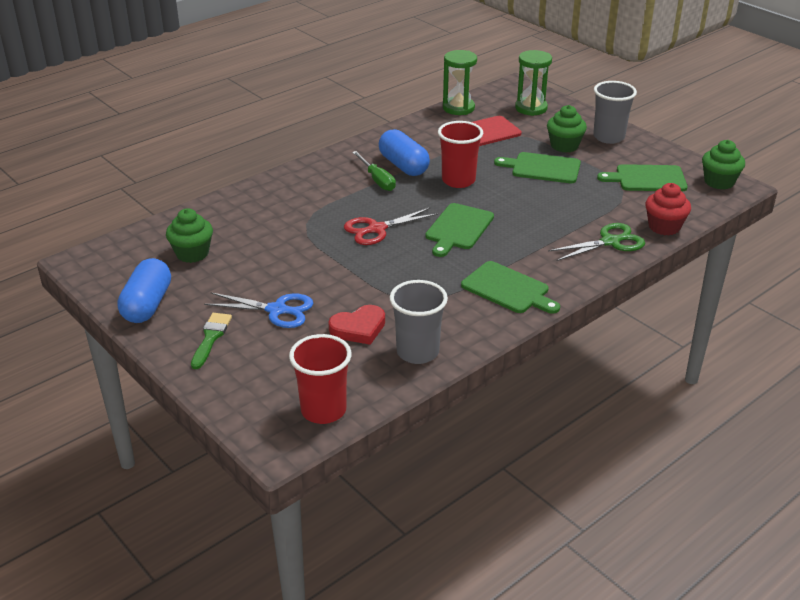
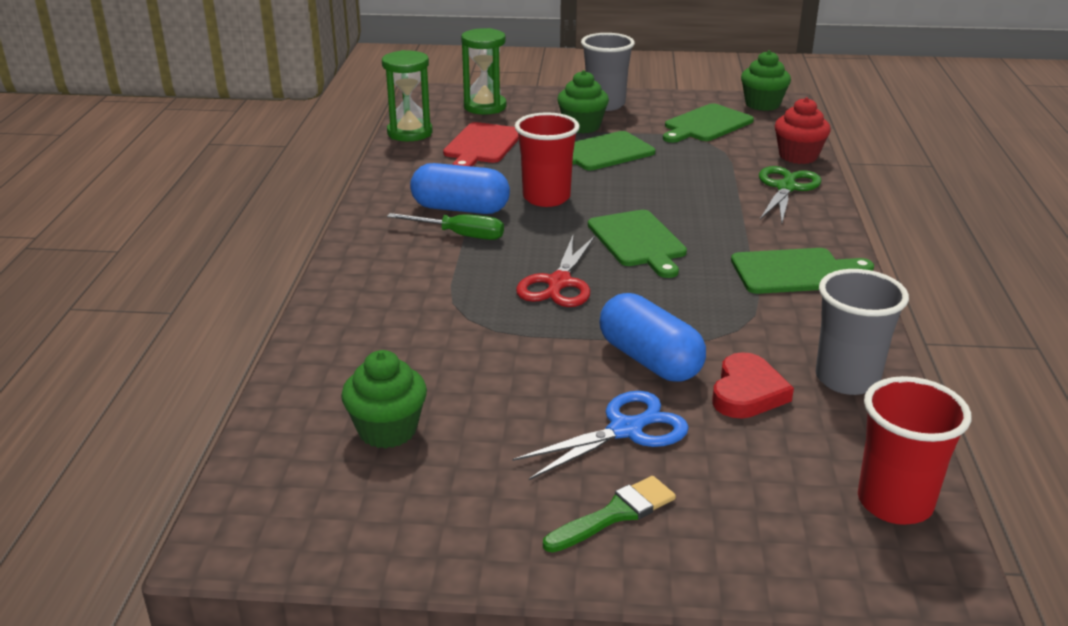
camera: 45 degrees left, 5 degrees down
(147, 305) = (450, 531): blue capsule -> blue capsule (649, 360)
(211, 338) = (615, 514): green brush -> green brush turned 90 degrees clockwise

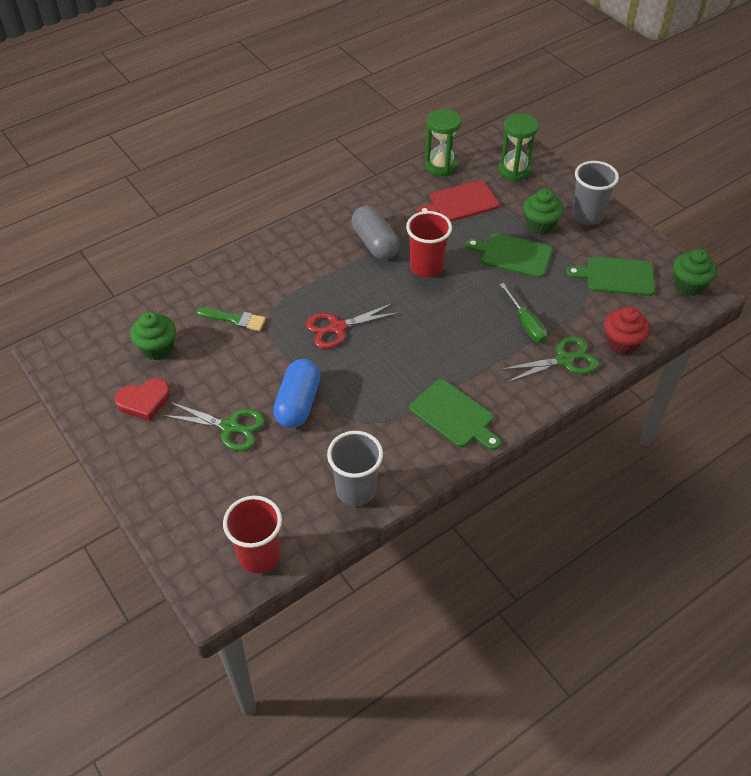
camera: 50 degrees right, 20 degrees up
(460, 209) = (375, 243): blue capsule -> grey capsule
(460, 235) = (346, 261): green screwdriver -> green screwdriver (526, 324)
(615, 514) = (164, 458): green brush -> green brush (235, 319)
(626, 430) = (230, 427): blue scissors -> green scissors
(638, 241) = (417, 332): green cutting board -> none
(747, 392) = (304, 456): red heart -> red heart (144, 401)

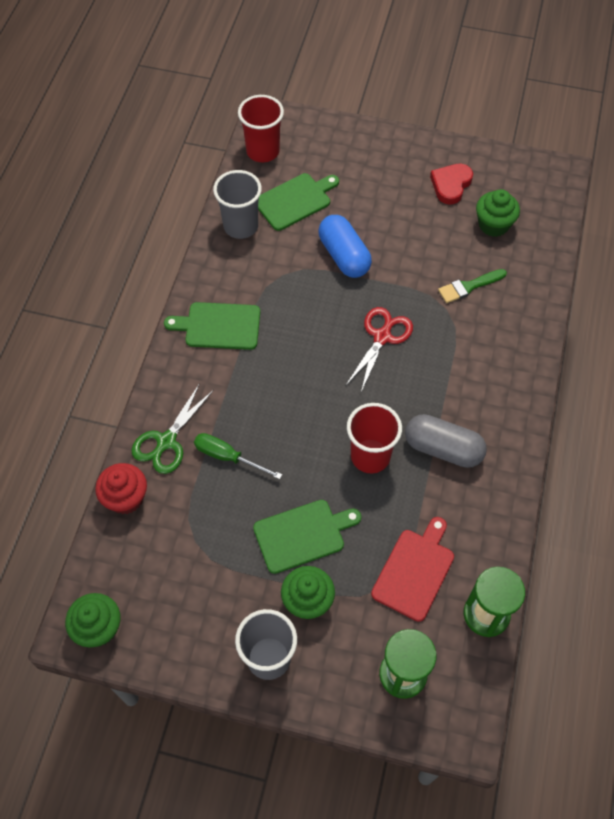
camera: 140 degrees right, 10 degrees up
(230, 427) = (371, 208): green scissors -> none
(616, 276) = (180, 584): green cutting board -> green cutting board (295, 200)

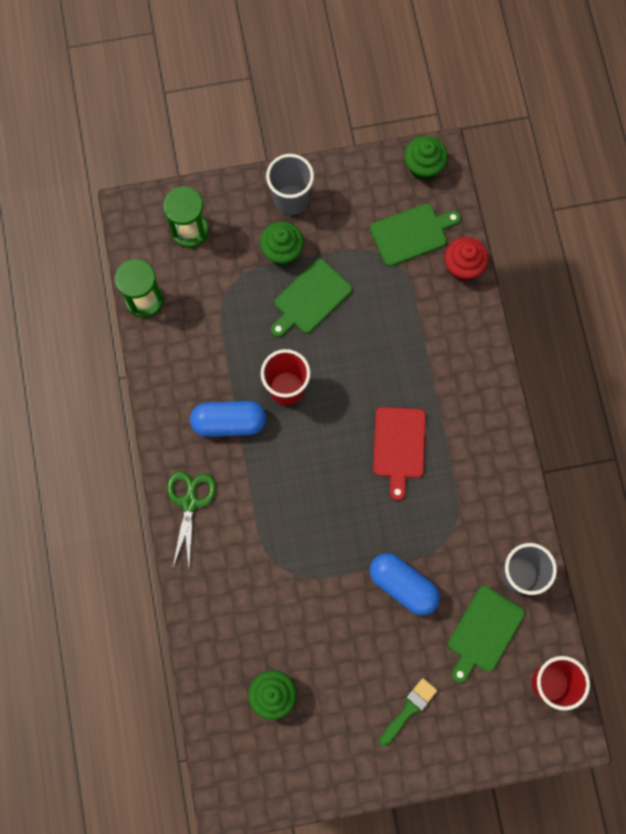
camera: 155 degrees right, 15 degrees up
(166, 442) = (459, 326): green scissors -> green scissors (190, 502)
(219, 326) = (477, 454): green cutting board -> green cutting board (411, 234)
(227, 457) = (402, 335): green screwdriver -> none
(382, 337) = (327, 510): red scissors -> none
(414, 571) = (211, 309): red cutting board -> red cutting board (399, 446)
(443, 449) = (229, 422): grey capsule -> blue capsule
(451, 185) = (336, 729): red heart -> none
(469, 286) = (269, 604): green brush -> green brush (409, 709)

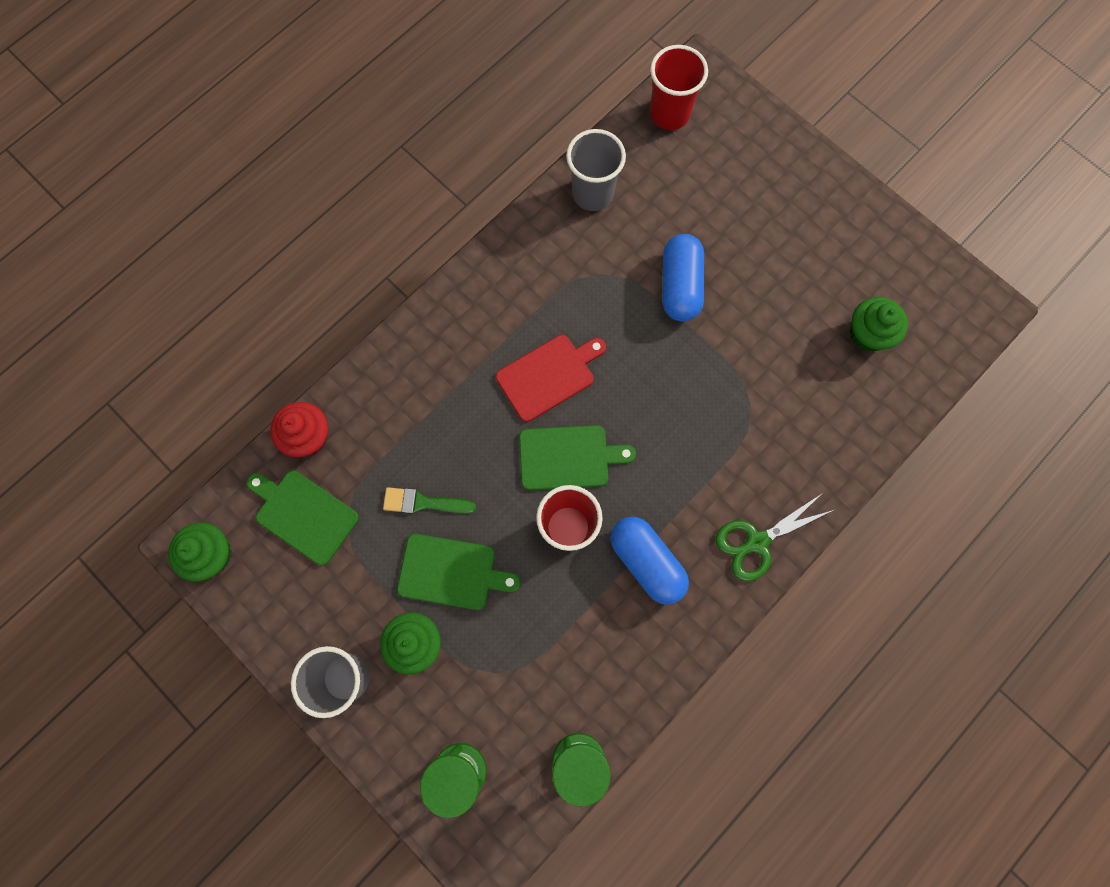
camera: 125 degrees left, 0 degrees up
(409, 709) = (784, 211): green brush -> green brush (423, 503)
(483, 632) = (668, 192): green cutting board -> green cutting board (568, 457)

